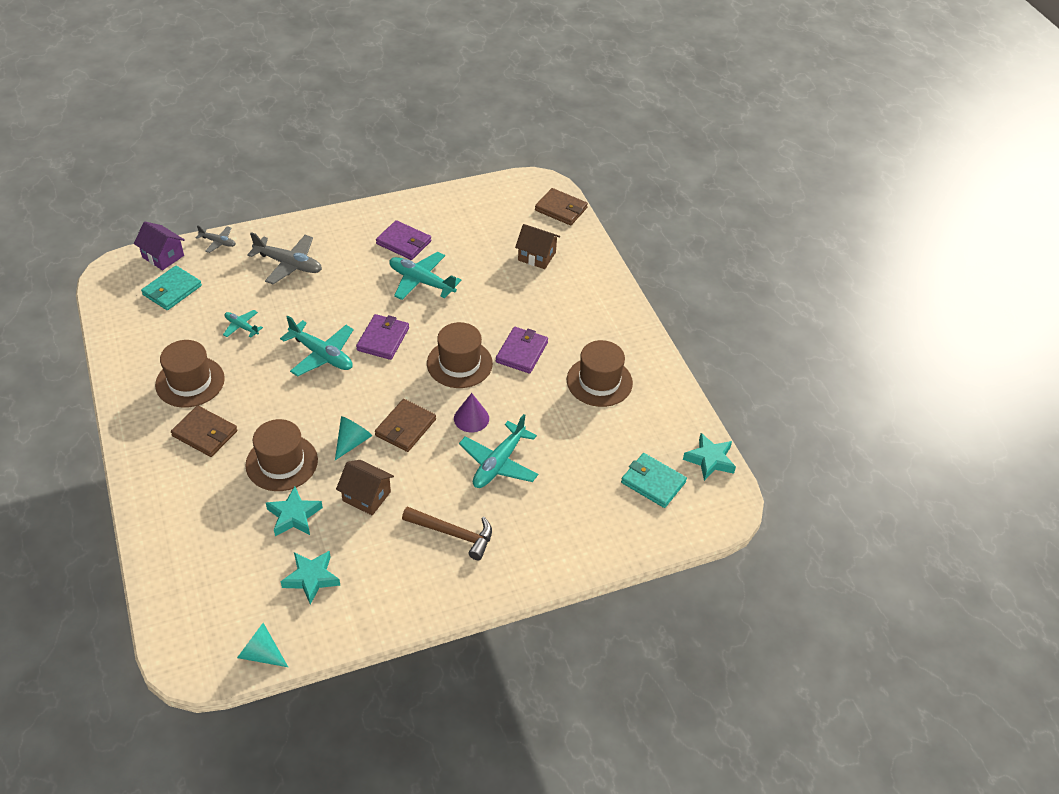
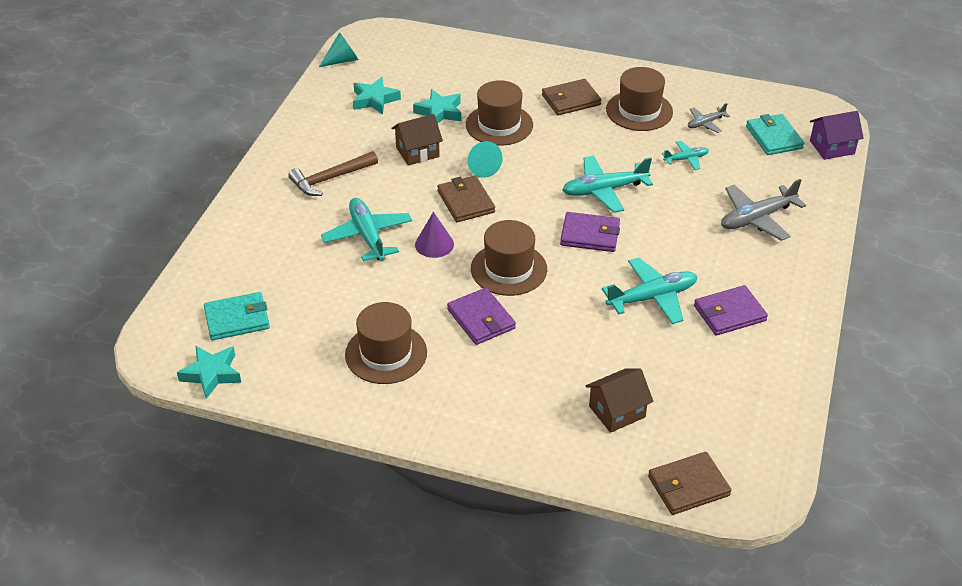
camera: 130 degrees right, 5 degrees down
(218, 242) = (830, 186): grey plane -> grey plane (705, 123)
(383, 339) = (590, 235): purple wallet -> purple wallet turned 45 degrees counterclockwise

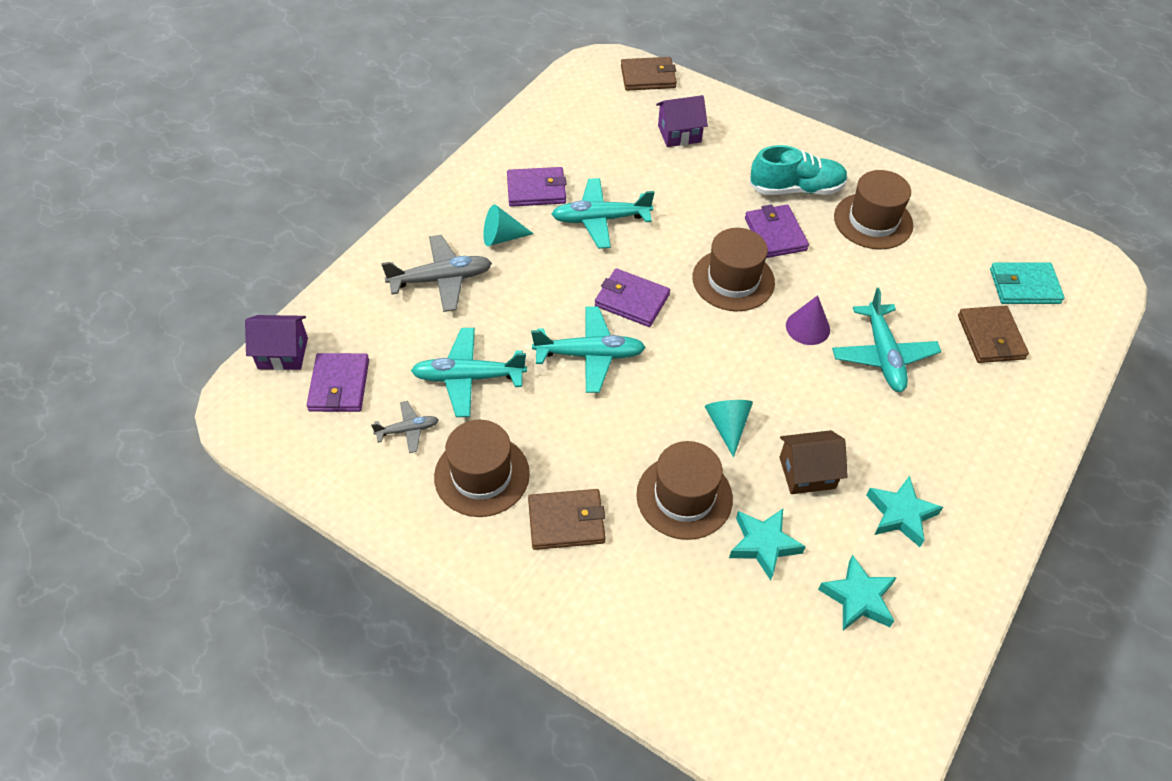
camera: 165 degrees left, 10 degrees up
(211, 374) = (1041, 236): turquoise star -> turquoise star (900, 514)
(330, 179) = (927, 453): brown hammer -> none
(342, 60) = (907, 718): turquoise cone -> turquoise cone (502, 237)
(465, 202) = (760, 377): brown wallet -> brown wallet (991, 337)
(470, 372) = (796, 189): none -> turquoise shoe
(617, 411) = (679, 134): brown house -> purple house
(686, 159) = (468, 377): turquoise plane -> turquoise plane, size x1.83
(774, 137) = (339, 385): turquoise wallet -> purple wallet

